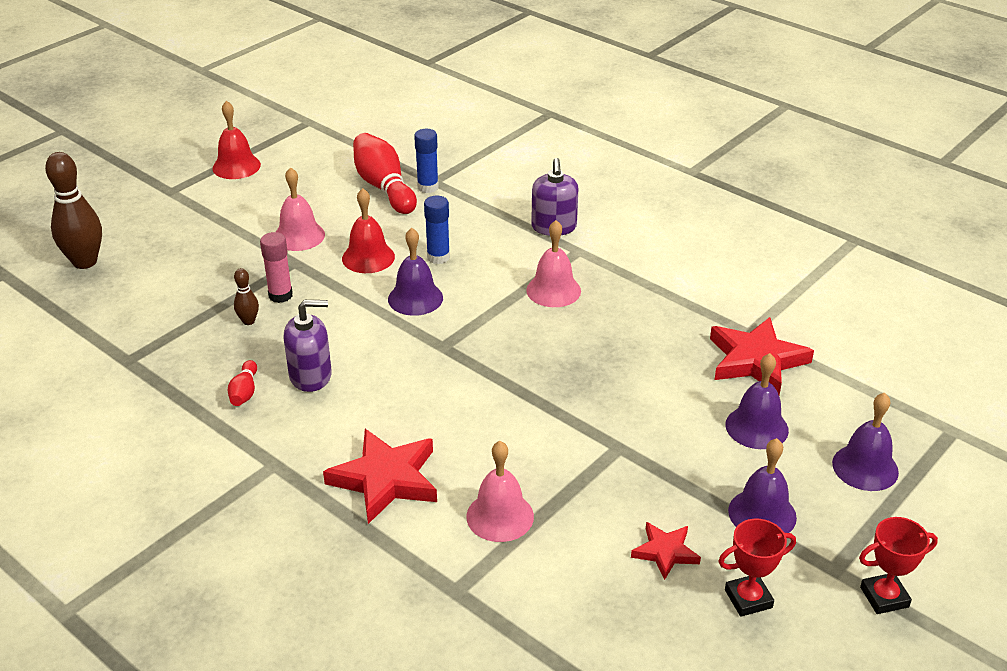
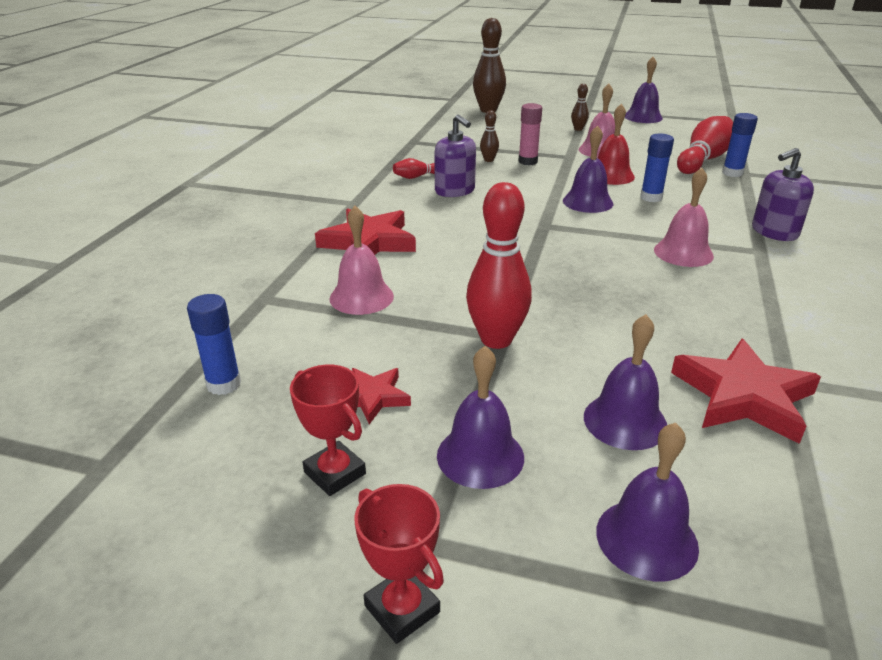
camera: 65 degrees right, 5 degrees down
(224, 223) = (578, 129): none -> brown bowling pin
(236, 166) = (643, 117): red bell -> purple bell
(597, 647) = (224, 384): none -> blue glue stick
(622, 452) = (496, 339): none -> red bowling pin

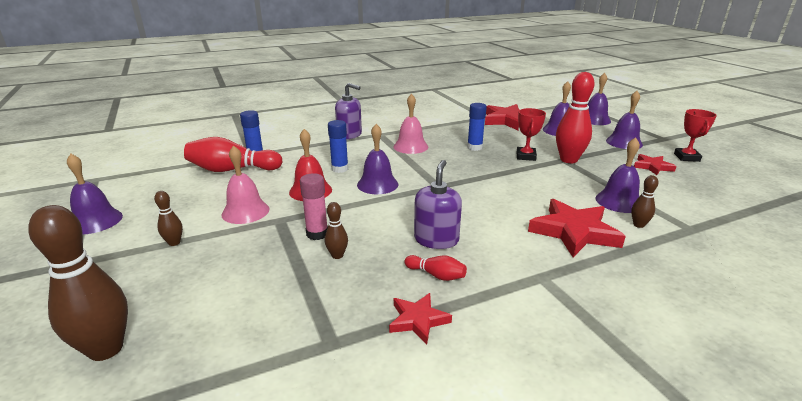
camera: 130 degrees left, 5 degrees down
(224, 384) = (733, 197): blue glue stick -> blue glue stick (474, 147)
(318, 277) = (638, 225): none -> brown bowling pin
(361, 297) = (619, 201): pink bell -> purple bell
(390, 160) = (418, 320): none -> red star
(402, 609) = (681, 134): red trophy -> red trophy (526, 156)

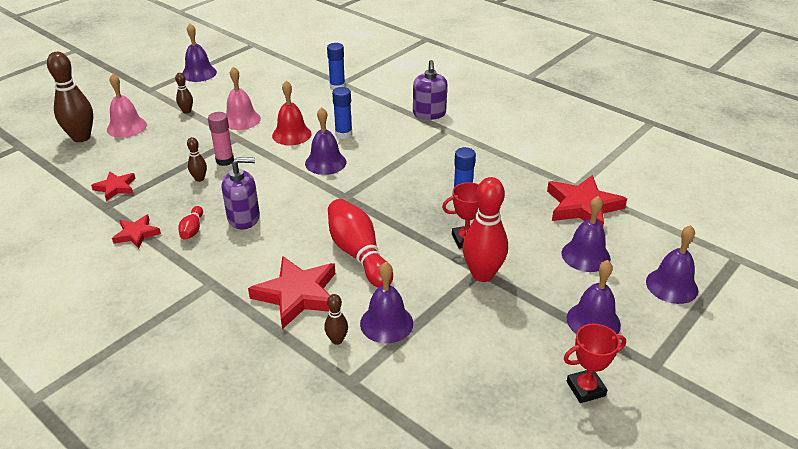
camera: 65 degrees right, 10 degrees up
(232, 170) = (305, 87): red bowling pin -> red bowling pin (358, 254)
(410, 146) = (429, 157): pink bell -> pink bell (126, 127)
(652, 167) = (518, 351): red star -> red star (115, 188)

